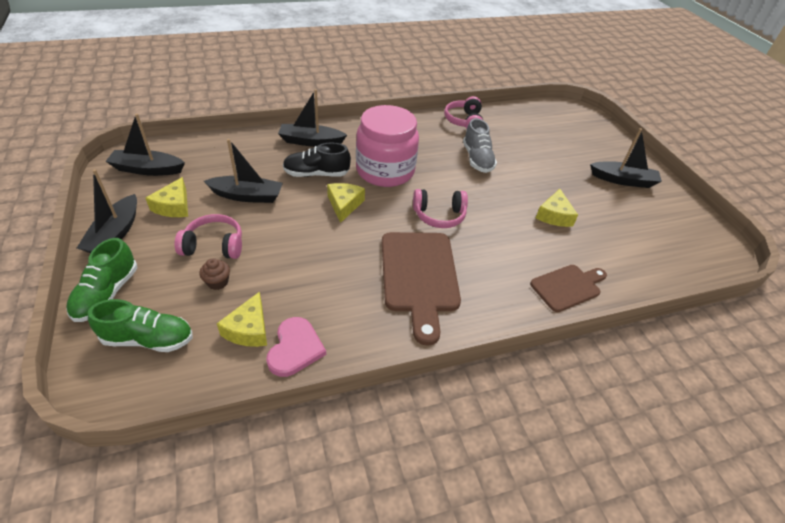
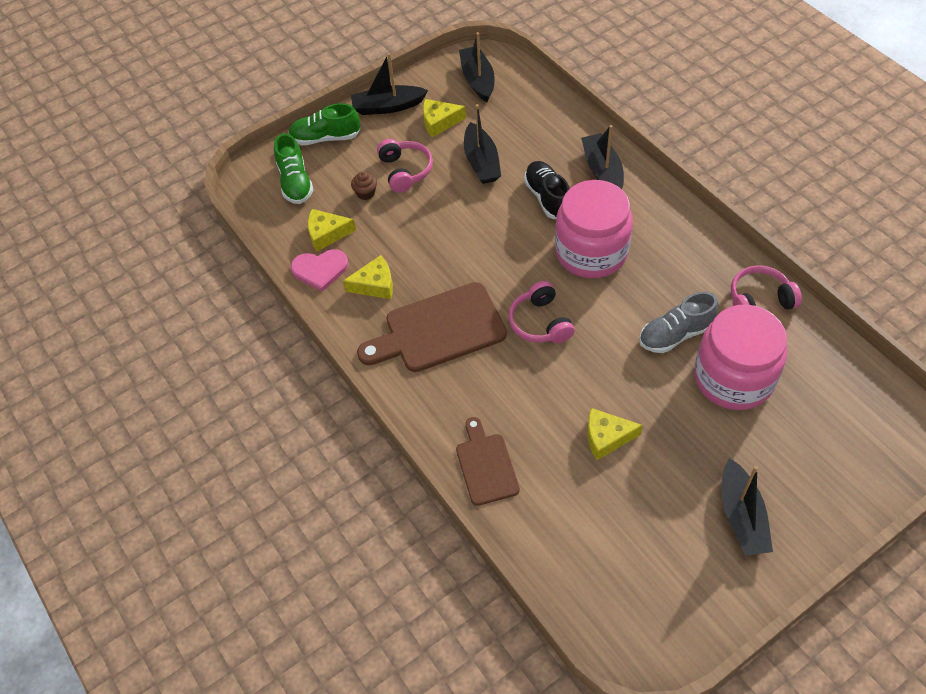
camera: 80 degrees right, 10 degrees up
(344, 205) = (511, 238): yellow cheese -> yellow cheese (375, 285)
(520, 149) = (733, 378): none -> pink jar
(568, 287) = (486, 465): brown cutting board -> brown cutting board turned 150 degrees counterclockwise

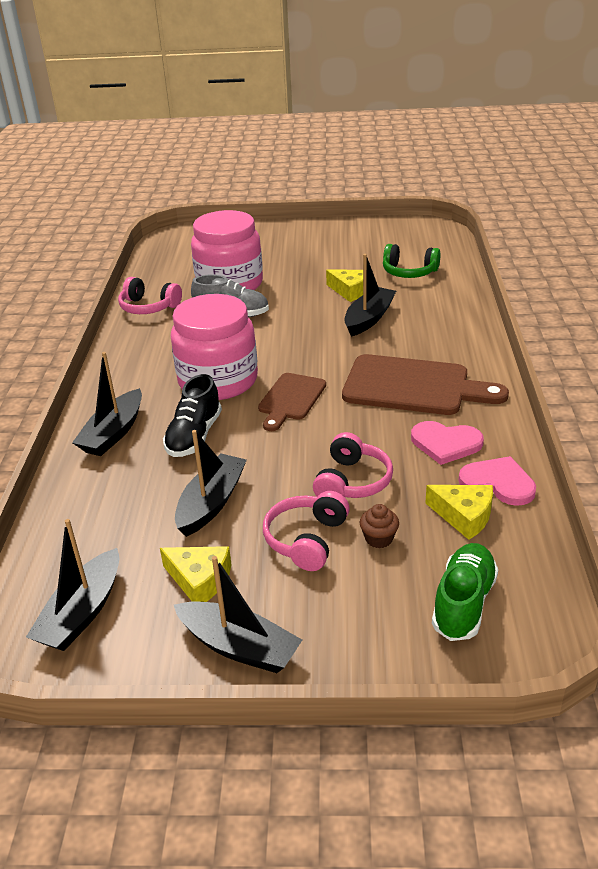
camera: 145 degrees left, 20 degrees down
(326, 138) = (371, 649): green shoe -> none
(375, 285) = (445, 443): yellow cheese -> pink heart
(486, 465) = (451, 307): brown cutting board -> brown cutting board (290, 399)
(540, 322) = (321, 357): pink headphones -> pink headphones (352, 481)
(579, 512) = (409, 272): none -> green headphones
(741, 516) = (313, 243): black boat -> black boat (369, 319)

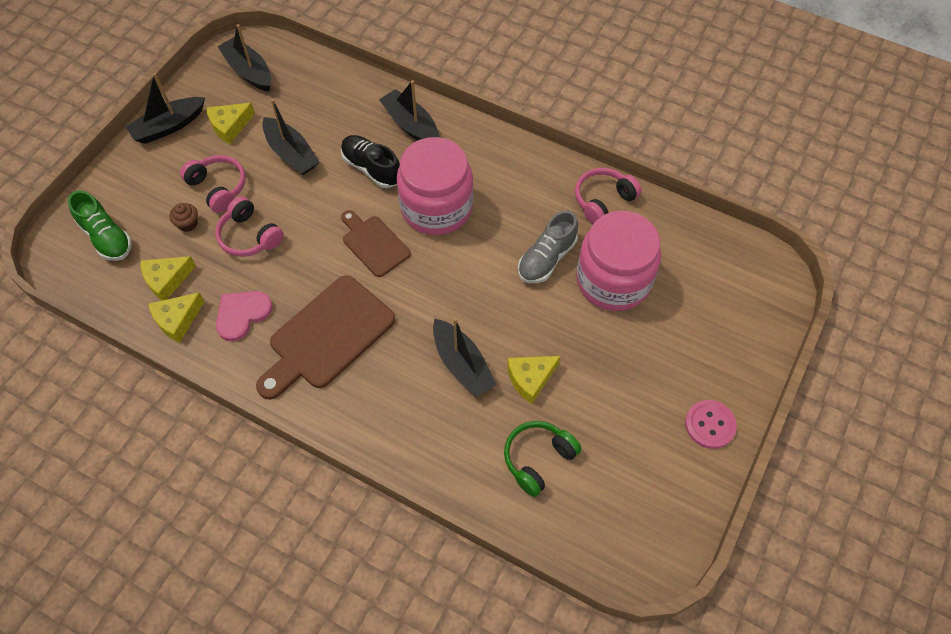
camera: 115 degrees right, 25 degrees up
(318, 231) = (710, 425): none -> pink button
(498, 483) = (177, 320): pink heart -> yellow cheese

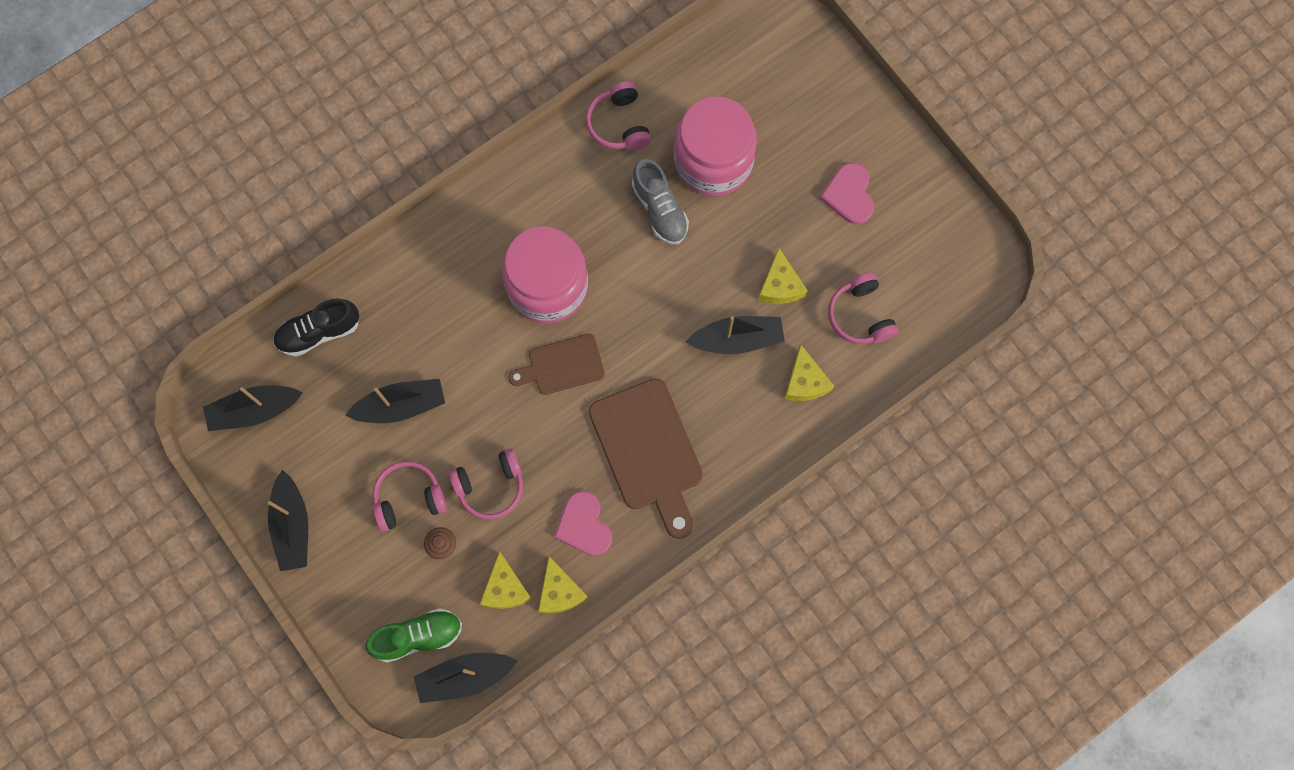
camera: 65 degrees left, 15 degrees up
(230, 126) = (327, 458): yellow cheese -> yellow cheese (805, 381)
(371, 168) = (464, 330): black shoe -> black shoe (319, 332)
(411, 125) = (426, 266): black boat -> black boat (464, 677)
(538, 459) = (860, 315): green headphones -> pink headphones
(649, 401) = (849, 194): none -> pink heart
(710, 425) = (893, 156): pink button -> none

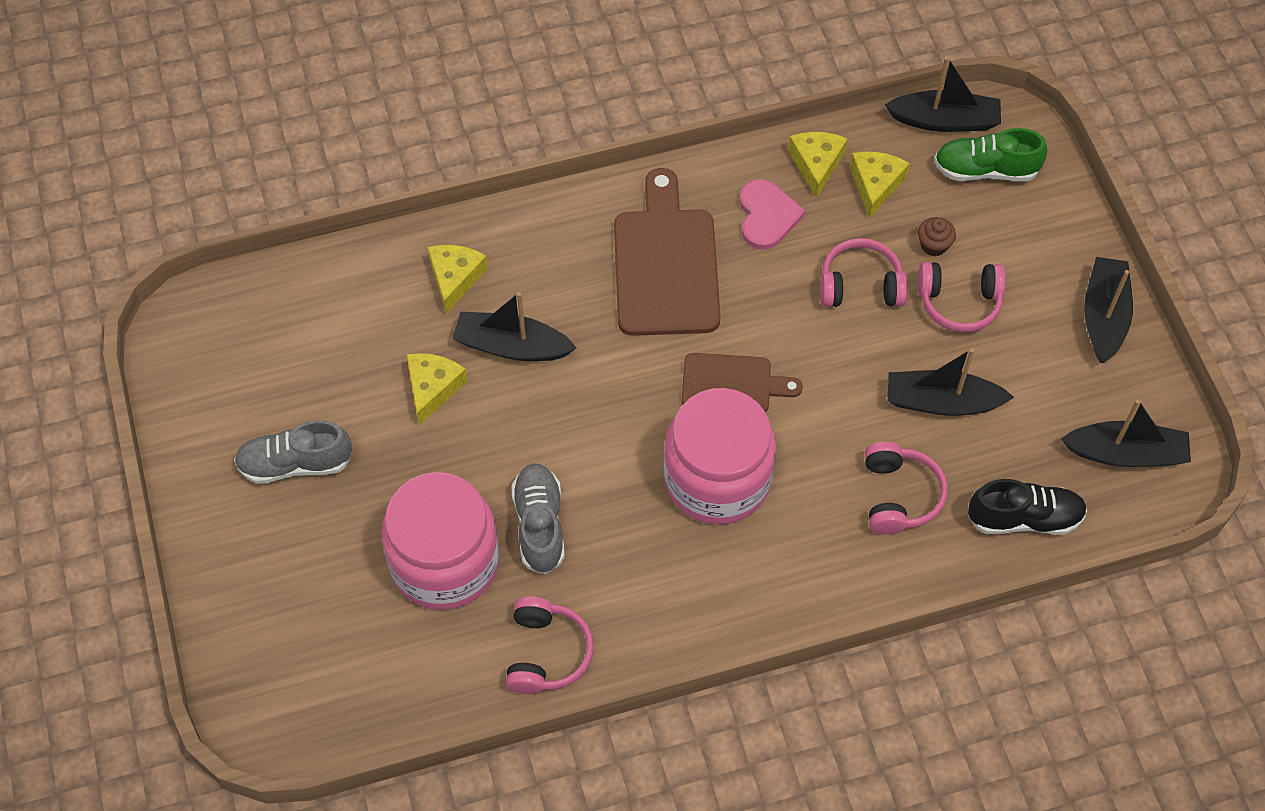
camera: 160 degrees left, 15 degrees down
(849, 194) = (295, 464): pink heart -> grey shoe
(860, 315) = (356, 325): pink headphones -> pink headphones (899, 496)

